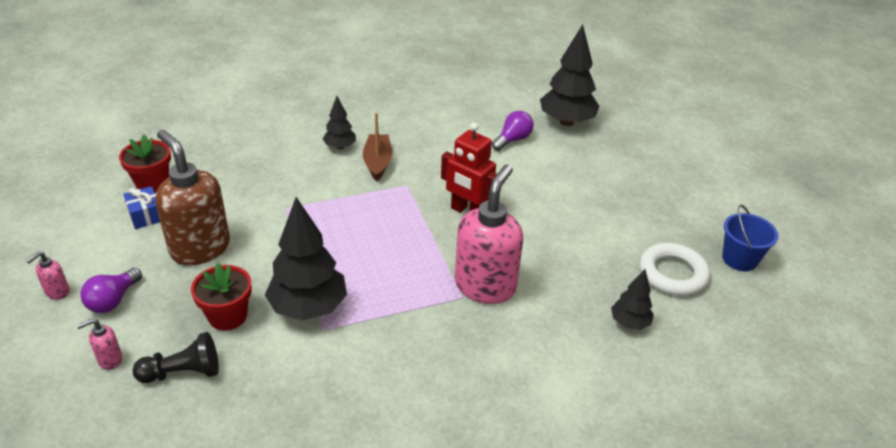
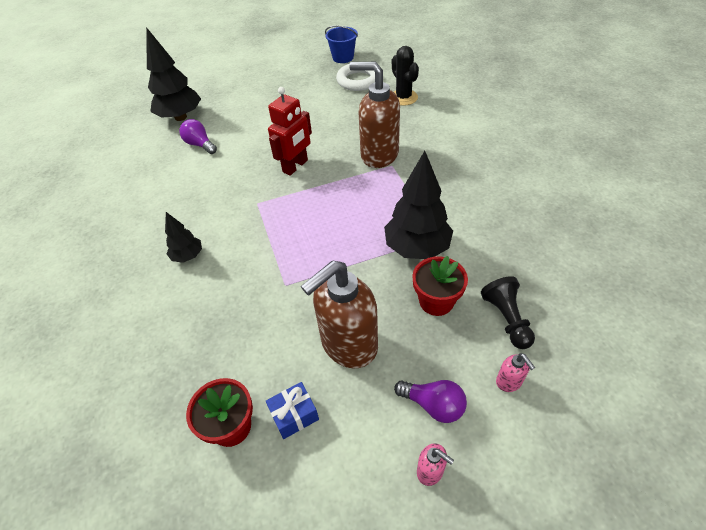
camera: 85 degrees left, 10 degrees up
(377, 162) = (219, 225): brown boat -> none
(485, 286) = (378, 155): pink soap dispenser -> brown soap dispenser
(629, 323) = (403, 97): black tree -> black cactus

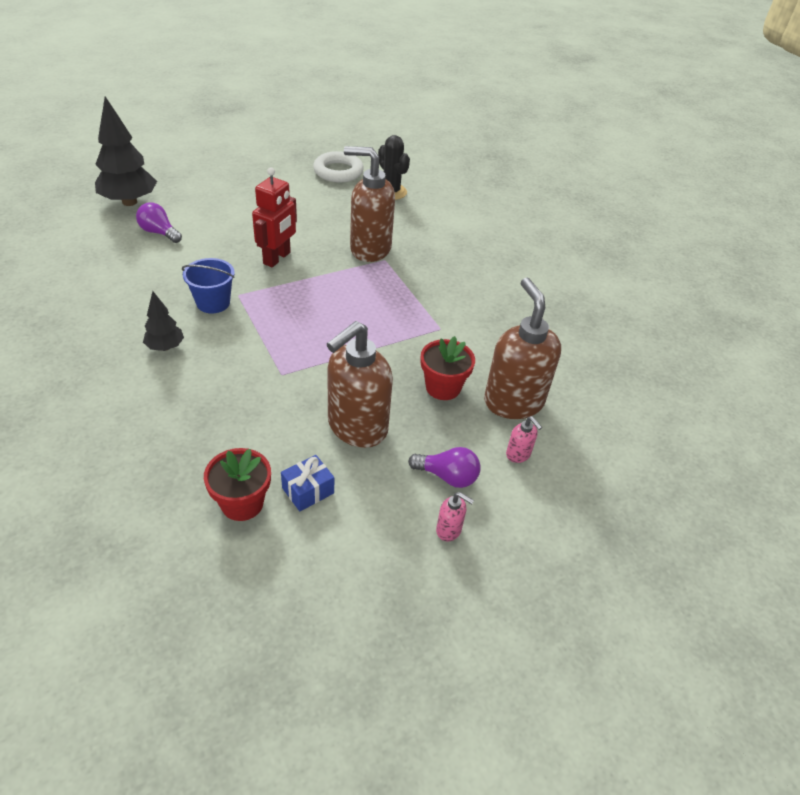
camera: 15 degrees left, 5 degrees down
(343, 57) = (317, 146): blue bucket -> blue bucket (213, 303)
(417, 248) = (419, 339): black tree -> none
(506, 319) = (513, 401): black pawn -> brown soap dispenser

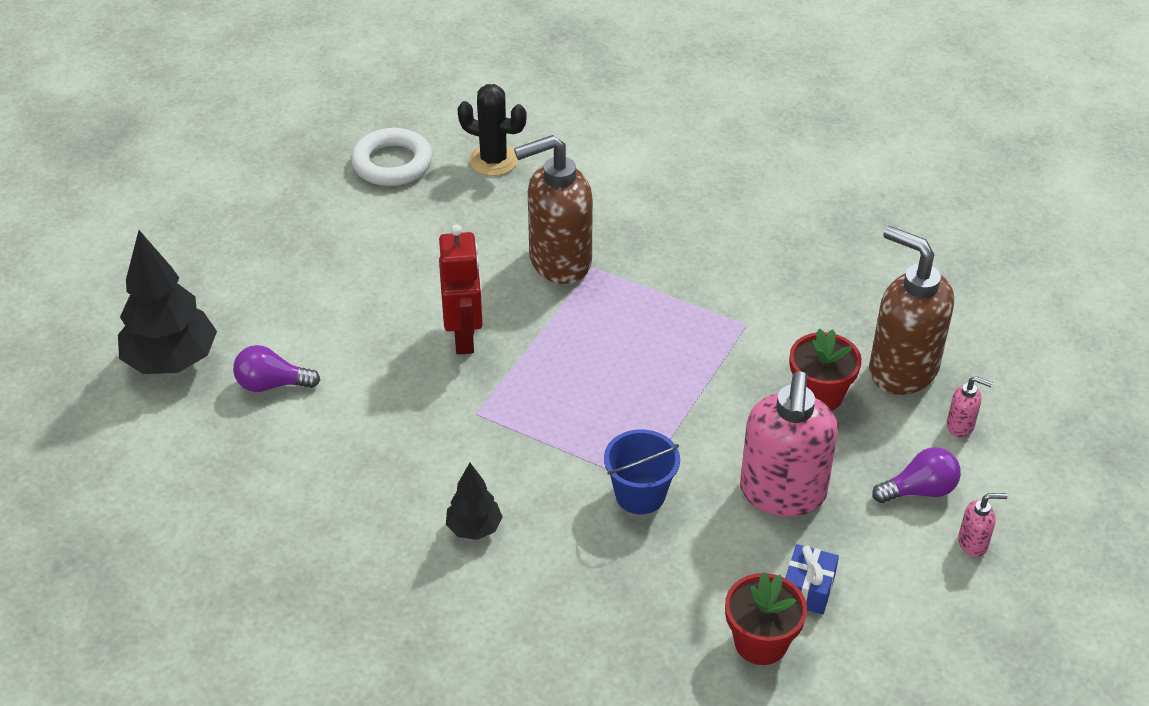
camera: 30 degrees left, 0 degrees up
(213, 303) = (460, 441): blue bucket -> blue bucket (640, 494)
(356, 427) = (782, 494): brown soap dispenser -> pink soap dispenser

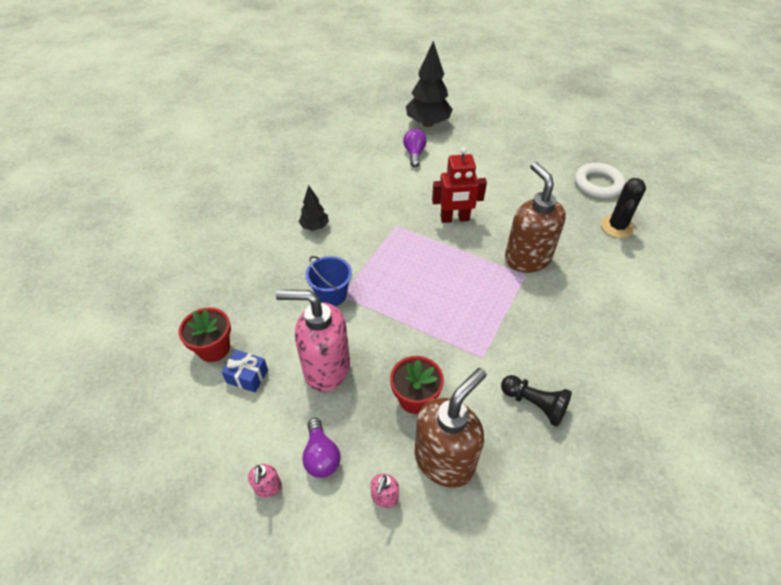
camera: 90 degrees right, 5 degrees up
(812, 282) = (534, 404): none -> black pawn

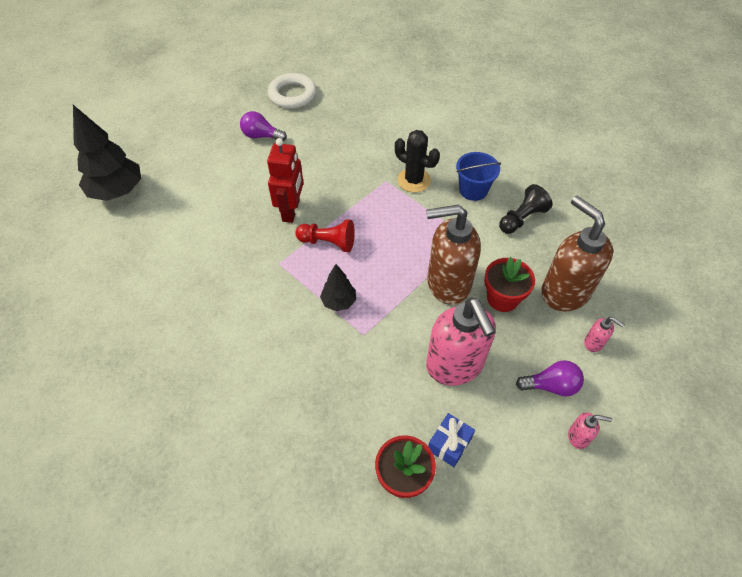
camera: 75 degrees left, 5 degrees up
(315, 227) = (246, 343): black tree -> black tree (339, 302)
(326, 368) = (455, 366): pink soap dispenser -> pink soap dispenser turned 45 degrees counterclockwise
(331, 295) = (360, 344): blue bucket -> blue bucket (473, 190)
(414, 154) = (167, 218): purple light bulb -> purple light bulb (261, 136)
(430, 250) = (328, 242): none -> red pawn
(527, 258) = (366, 173): brown soap dispenser -> brown soap dispenser (447, 284)
(617, 227) = (351, 103): black cactus -> black cactus (414, 180)

